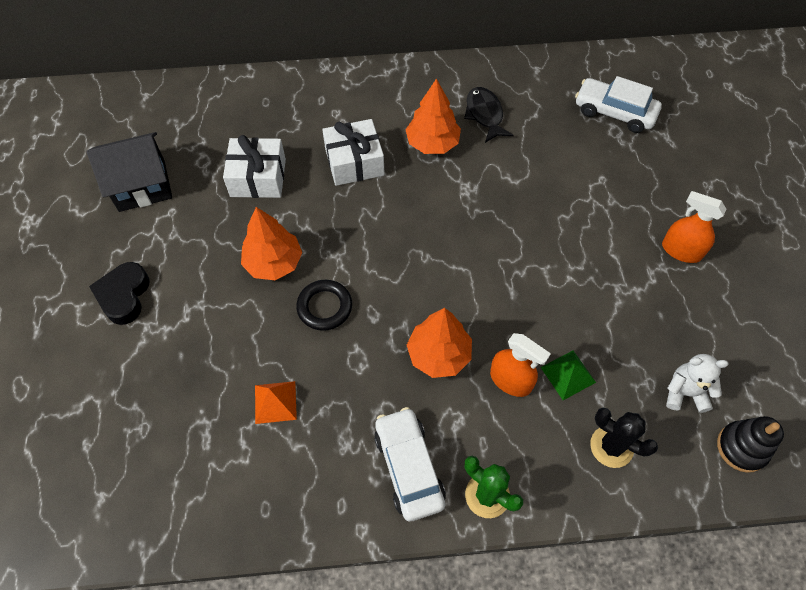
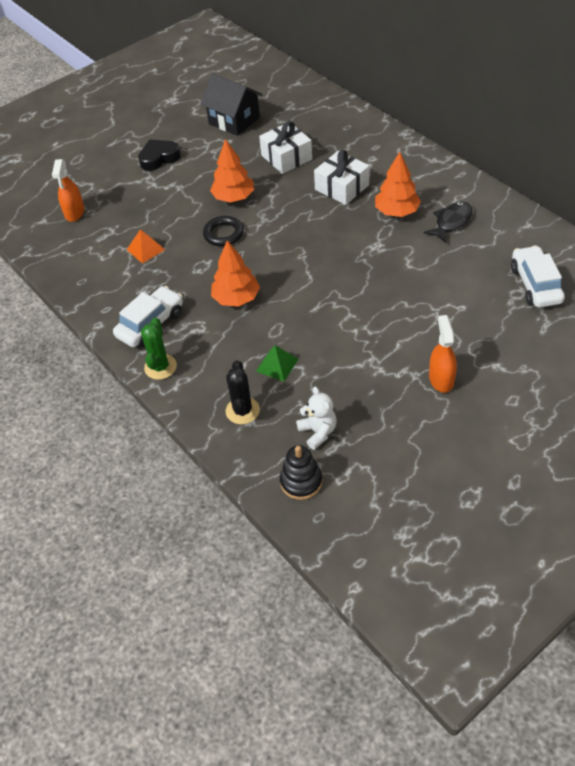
camera: 60 degrees right, 10 degrees down
(510, 380) = (247, 339): orange spray bottle -> orange spray bottle (74, 212)

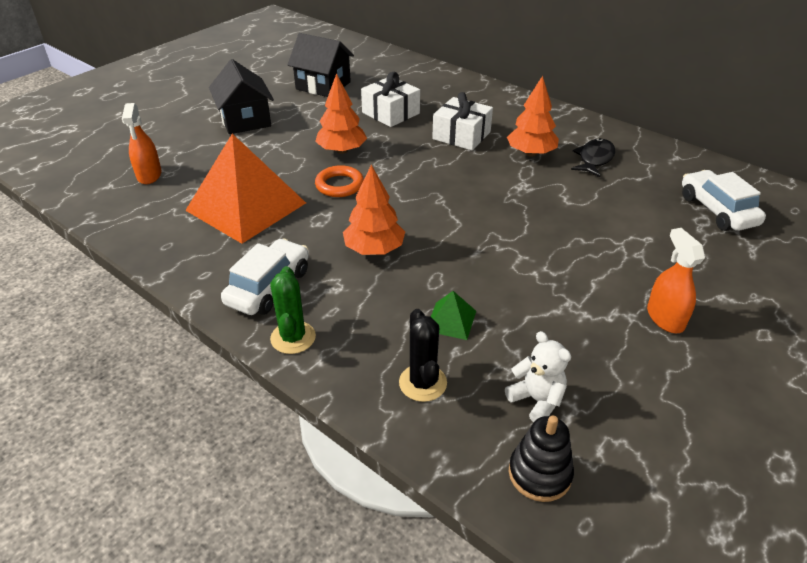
camera: 15 degrees left, 10 degrees down
(145, 249) = (246, 206): orange pyramid -> orange pyramid, size x2.44
(159, 158) = (245, 120): black heart -> black house
(223, 234) = (339, 185): black ring -> orange ring

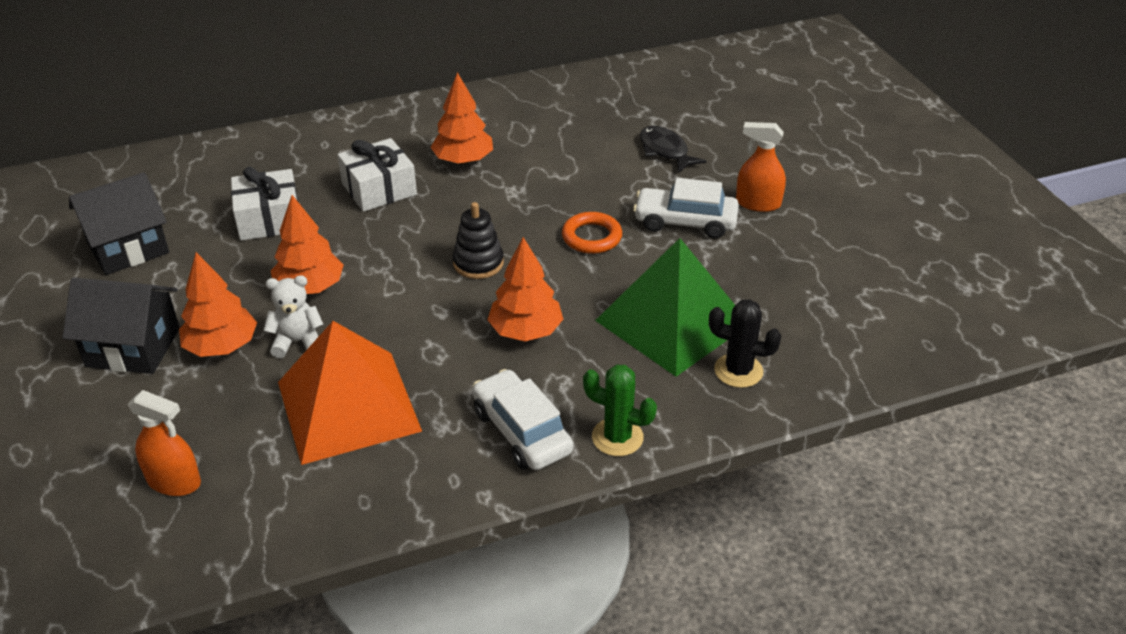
camera: 60 degrees left, 0 degrees up
(266, 144) = (222, 346): none -> orange tree
(339, 185) = (382, 315): orange ring -> orange ring (591, 237)
(451, 320) = (672, 322): green pyramid -> green pyramid, size x2.44
(536, 400) = (800, 313): white teddy bear -> white teddy bear (298, 342)
(539, 474) = (872, 346): black stacking toy -> black stacking toy (478, 263)
(594, 159) = (514, 129): black fish -> black fish (665, 151)
(717, 210) = (652, 107): white car -> white car (685, 222)

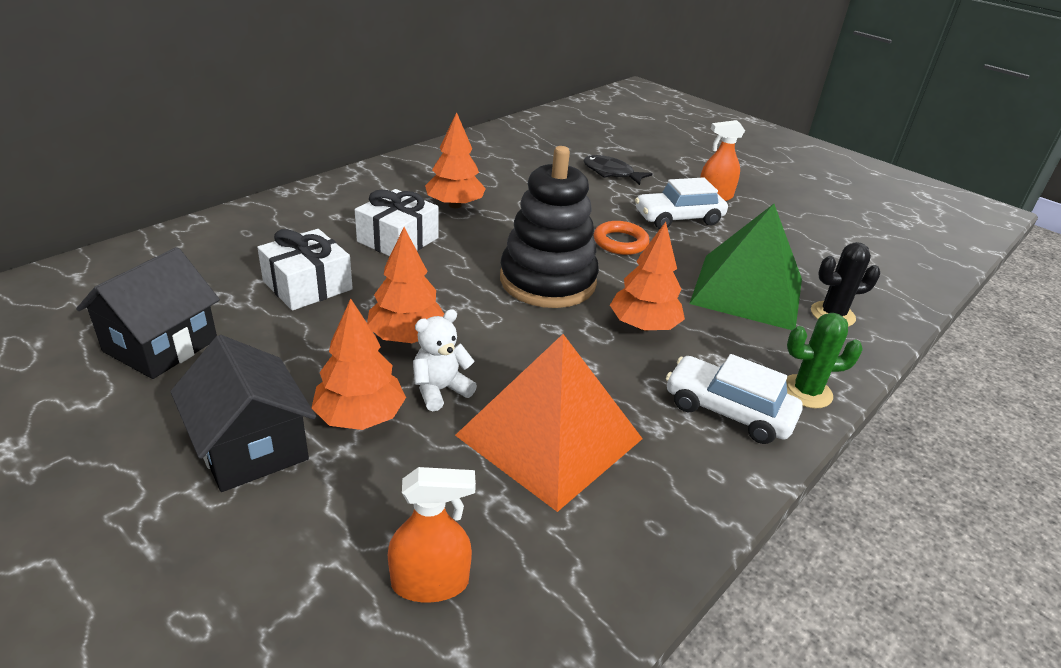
camera: 30 degrees left, 5 degrees down
(133, 347) = (251, 447): black house -> black house turned 75 degrees clockwise
(478, 263) = (547, 281): black stacking toy -> black stacking toy, size x1.94

